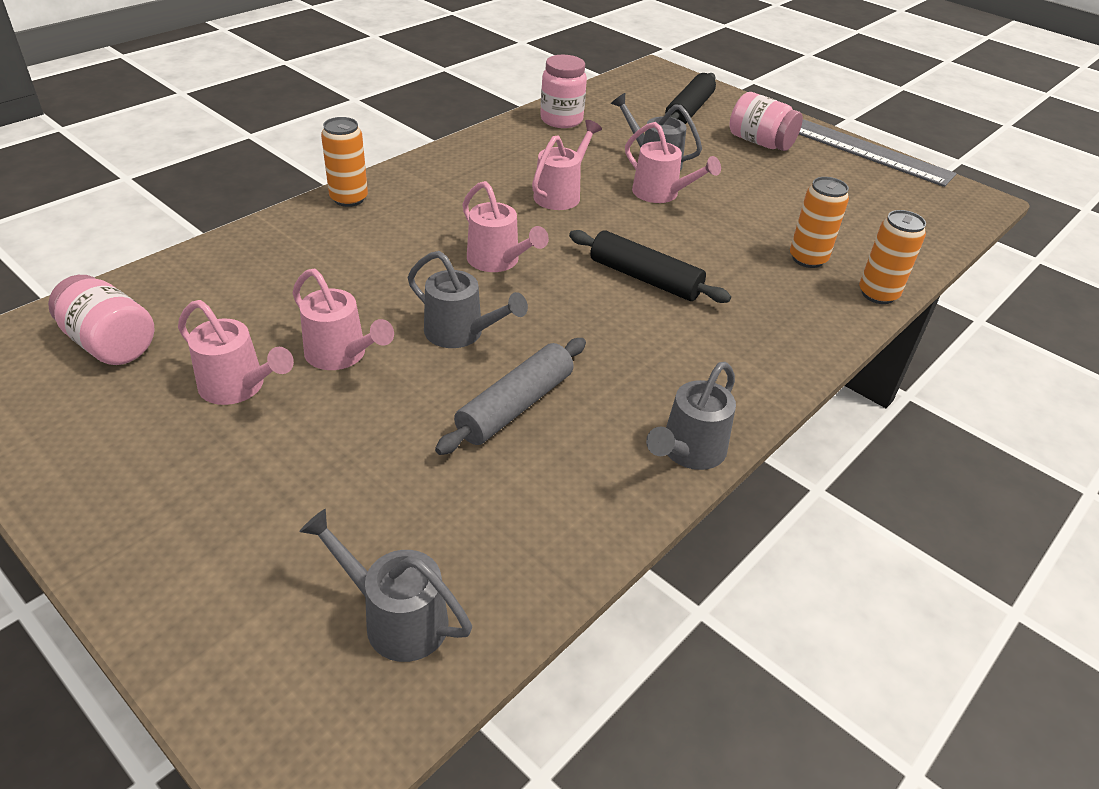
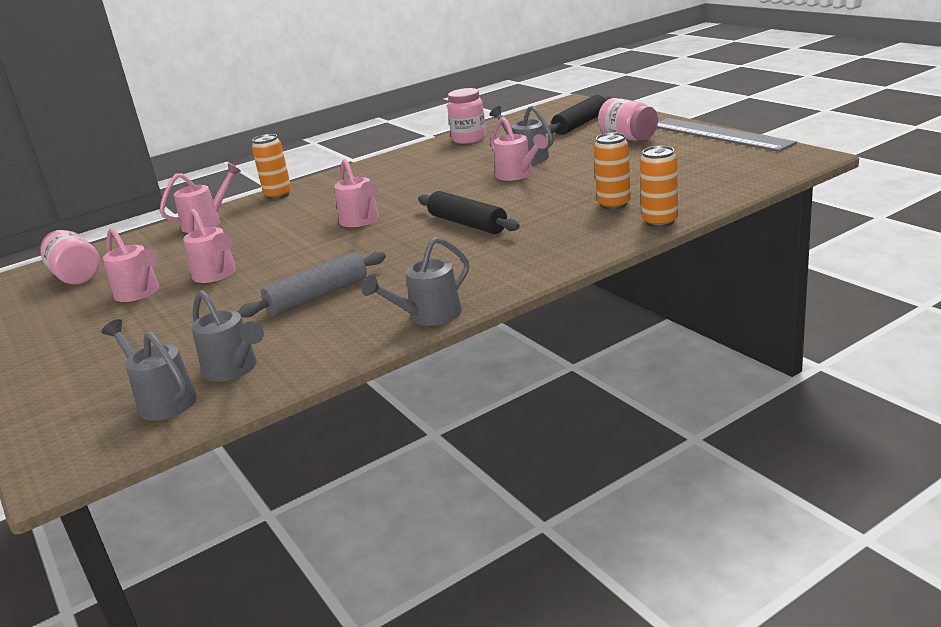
camera: 20 degrees right, 15 degrees down
(461, 334) = (306, 260): grey watering can -> grey watering can (234, 370)
(561, 194) = (437, 181): pink watering can -> pink watering can (207, 222)

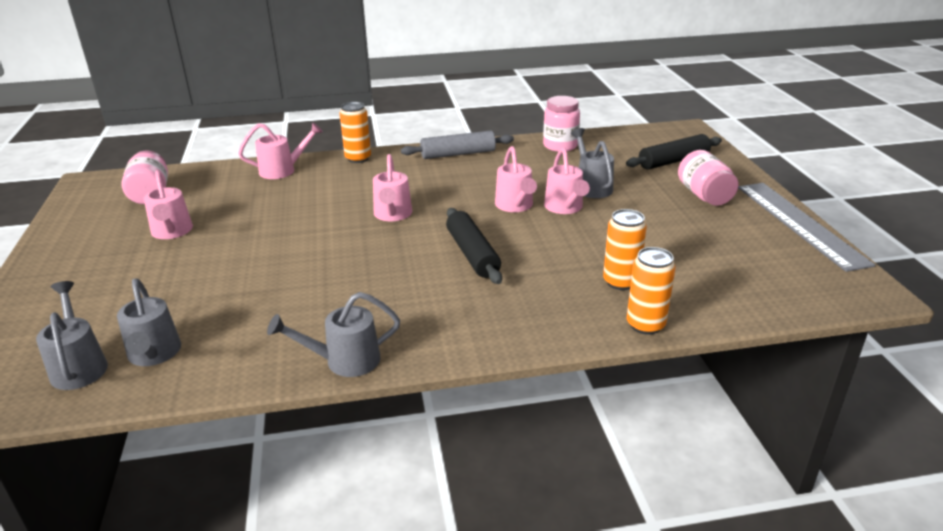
camera: 20 degrees right, 5 degrees up
(217, 275) = (238, 235): pink watering can -> pink watering can (515, 206)
(317, 296) = (284, 294): grey rolling pin -> grey rolling pin (458, 154)

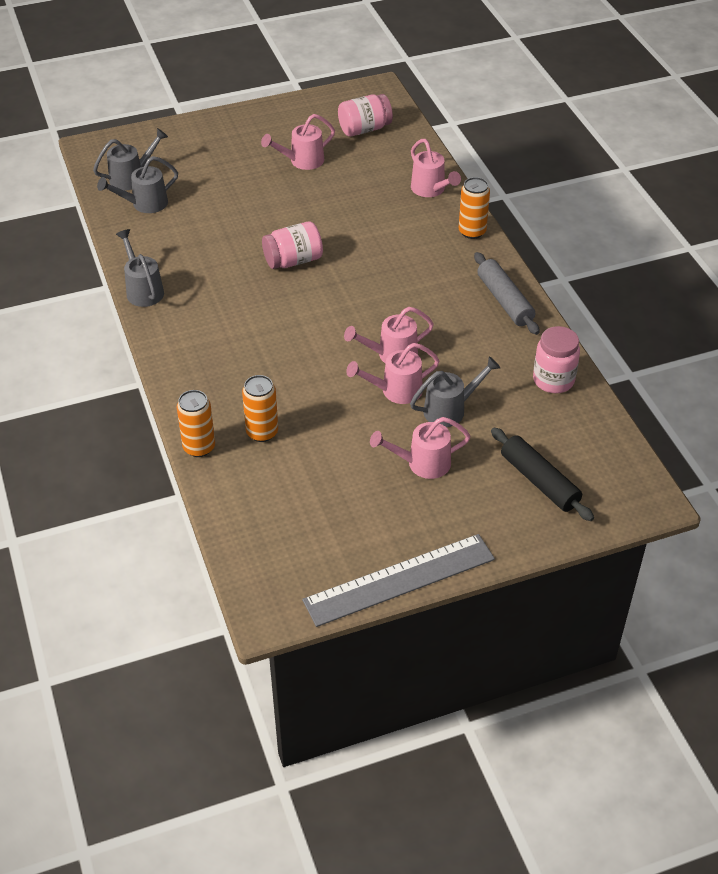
camera: 80 degrees right, 15 degrees up
(392, 215) = (356, 276): pink watering can -> pink watering can (422, 464)
(472, 254) = (295, 335): black rolling pin -> none
(704, 195) = (450, 503): pink jar -> pink jar (293, 260)

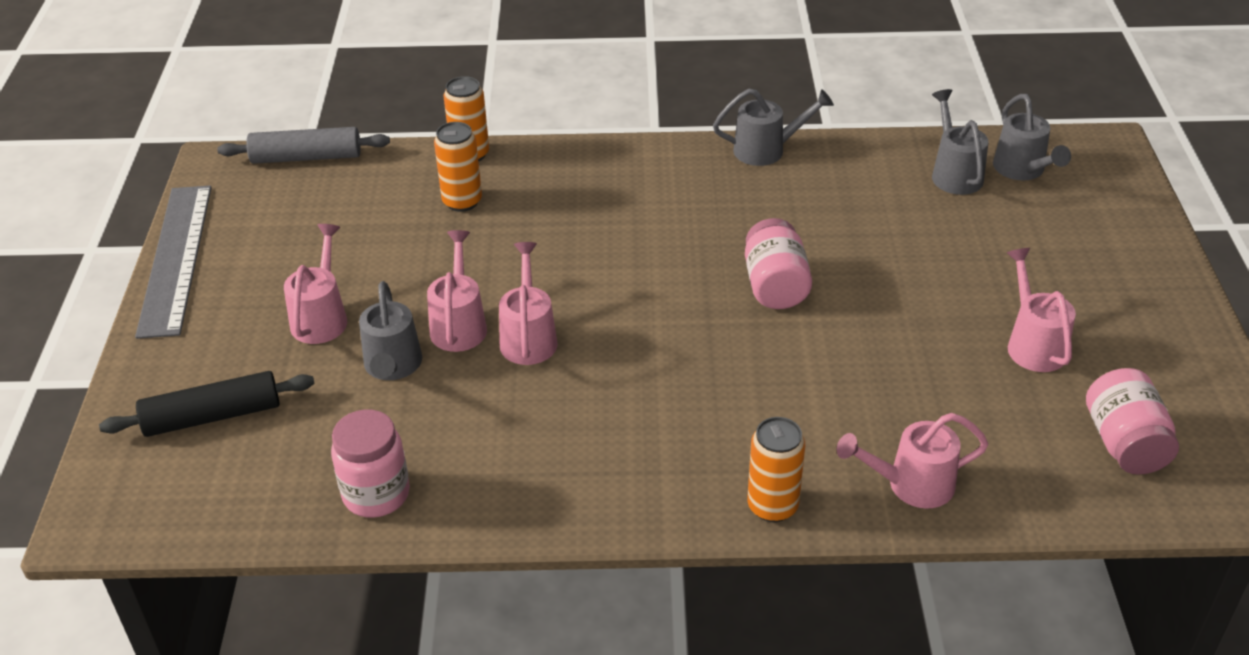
camera: 110 degrees right, 5 degrees down
(505, 300) = (579, 494): grey rolling pin -> grey rolling pin (306, 157)

